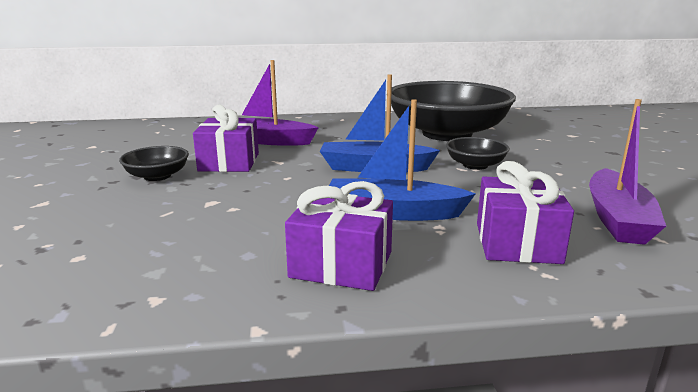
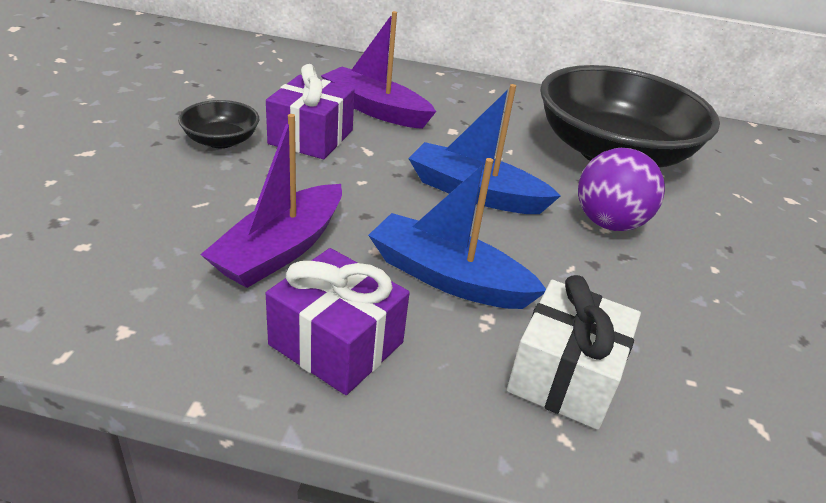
camera: 15 degrees right, 15 degrees up
(475, 165) = (608, 223): black bowl -> purple ball
(517, 243) = (565, 375): purple gift -> white gift
(618, 219) = (730, 377): purple boat -> purple boat (281, 250)

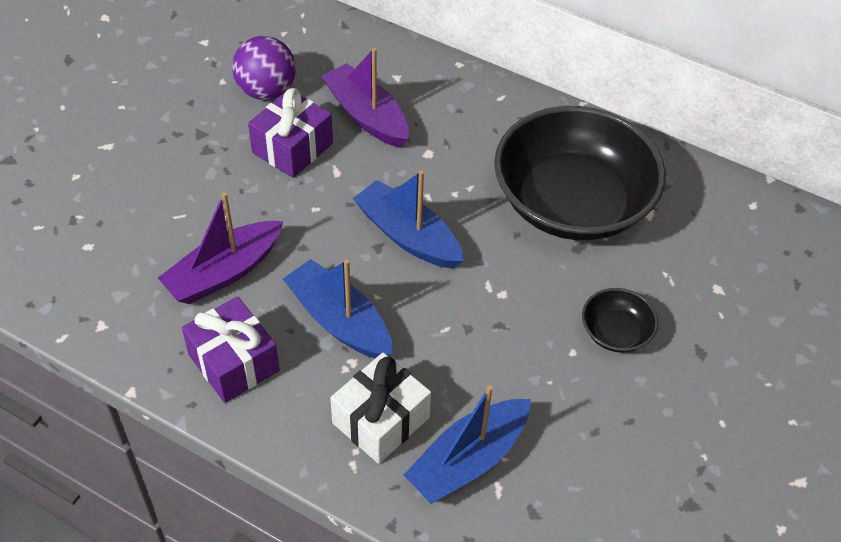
camera: 20 degrees right, 15 degrees up
(221, 140) = (215, 144): black bowl -> black bowl (615, 332)
(608, 223) = (509, 288): purple ball -> purple ball (266, 91)
(700, 400) = (468, 460): none -> blue boat

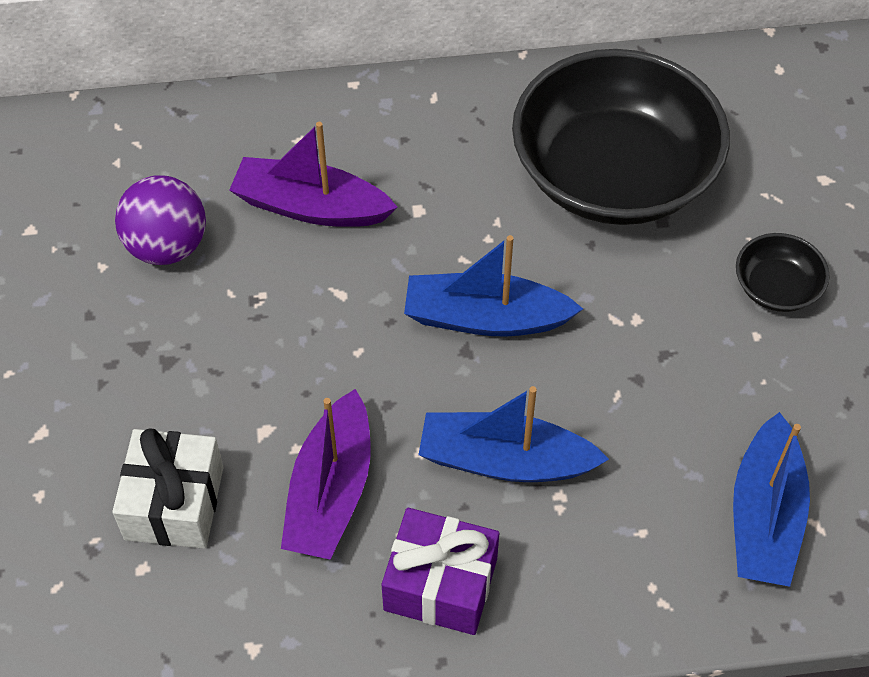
camera: 35 degrees left, 5 degrees up
(292, 148) = (264, 296): purple gift -> none
(381, 420) = (646, 537): white gift -> white gift (174, 503)

